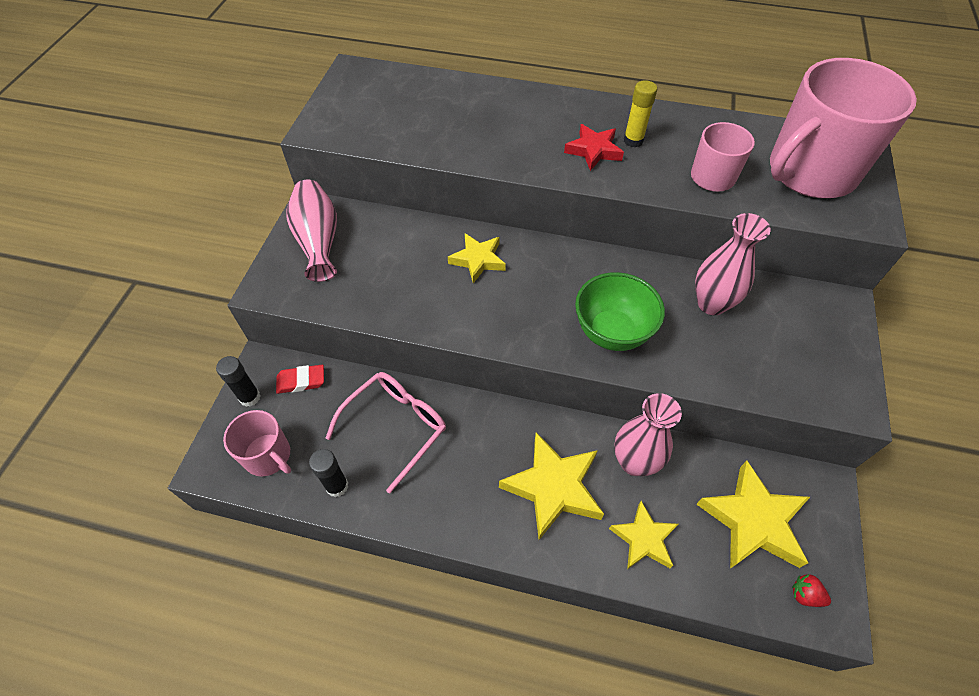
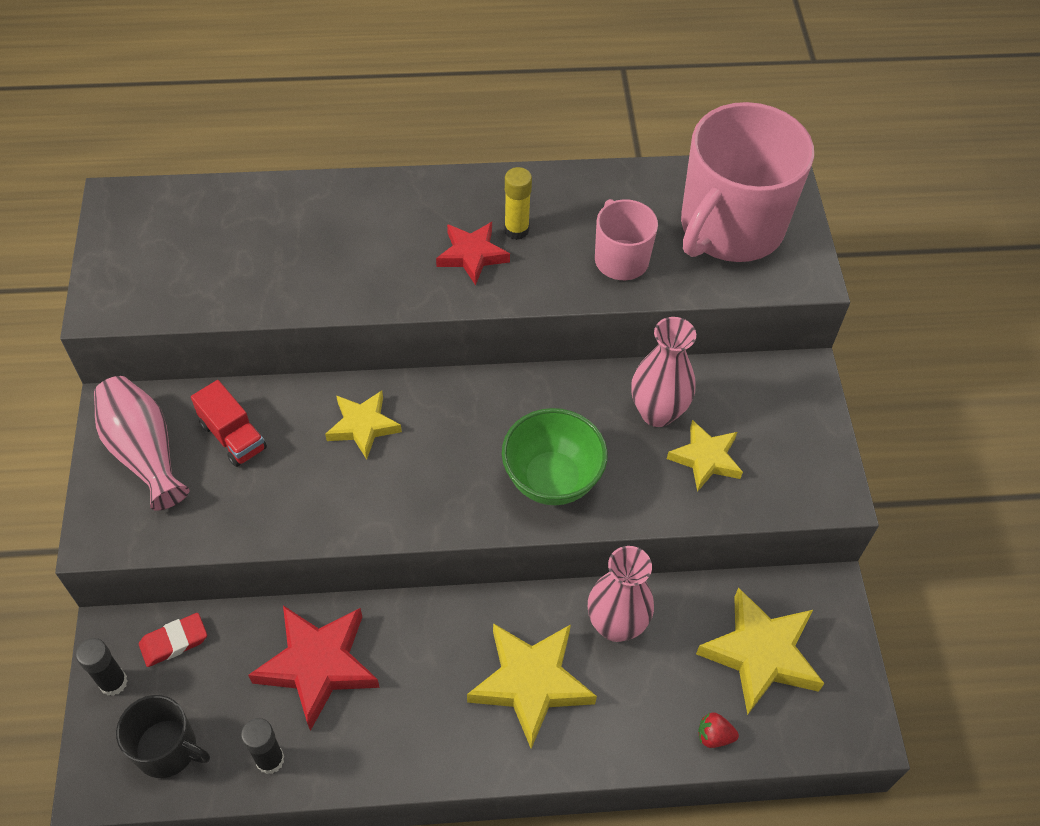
camera: 20 degrees left, 0 degrees up
(268, 456) = (168, 749): pink mug -> black mug
(383, 245) = (233, 436): none -> red truck
(395, 427) = (318, 665): pink glasses -> red star
(643, 539) = (647, 711): yellow star -> yellow star (705, 459)
(805, 595) = (830, 718): red strawberry -> red strawberry (714, 736)

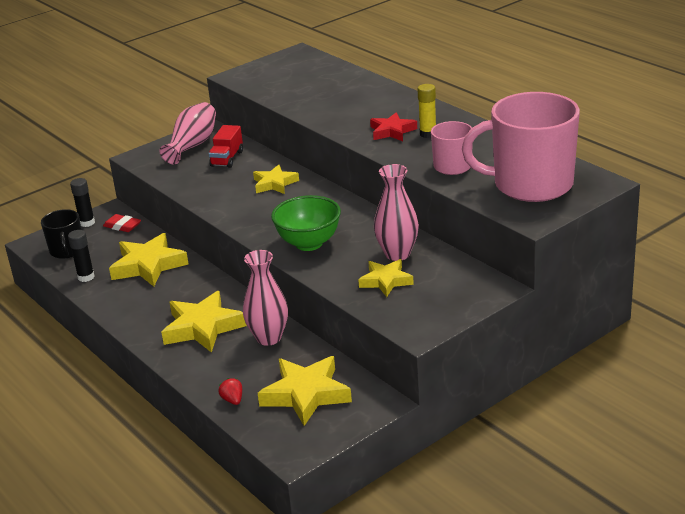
camera: 60 degrees right, 25 degrees down
(318, 665) = (148, 265): red star -> yellow star

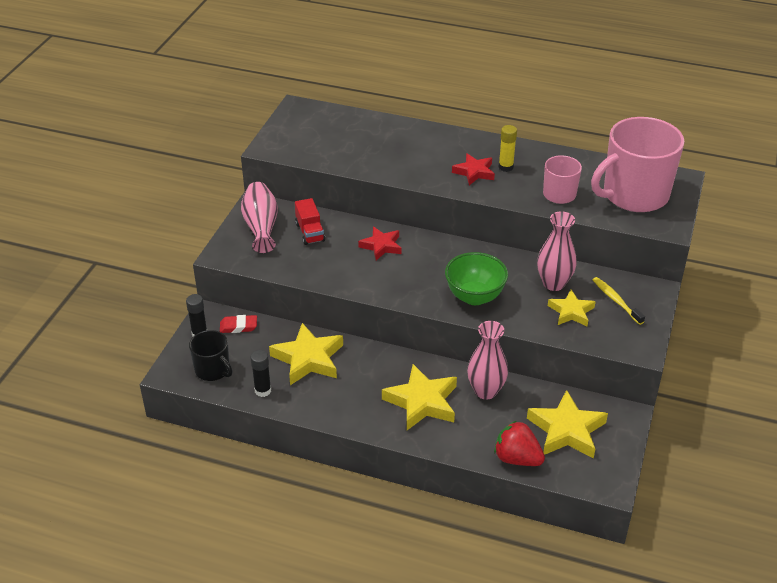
camera: 35 degrees left, 10 degrees up
(233, 400) = (517, 458): red strawberry -> red strawberry, size x1.99
(274, 183) = (381, 246): yellow star -> red star
(443, 285) = (616, 300): none -> yellow toothbrush

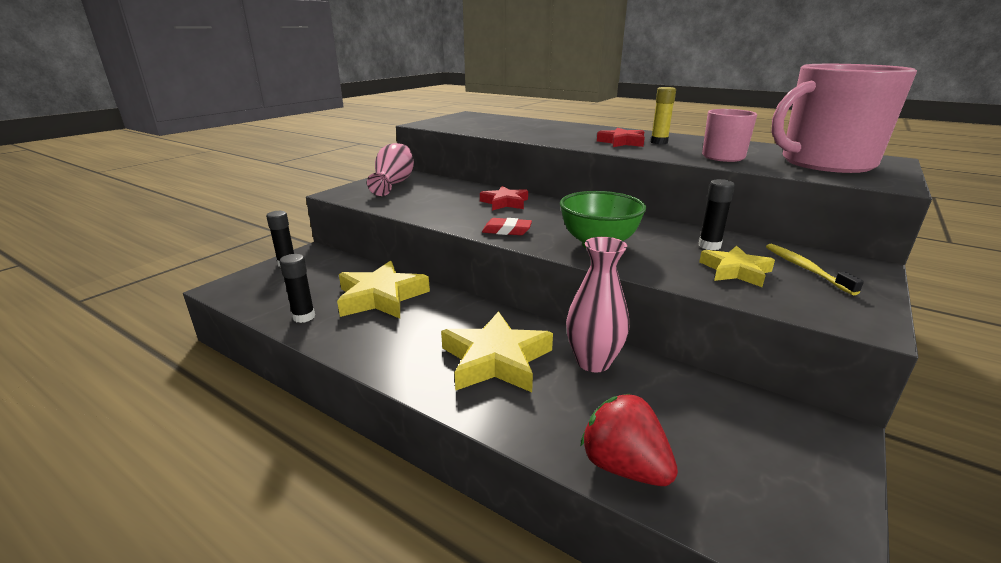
camera: 15 degrees right, 15 degrees down
(213, 370) = (269, 291): black mug -> none
(238, 326) = (331, 263): red eraser -> red eraser (507, 230)
(310, 232) = (437, 189): red truck -> none
(553, 283) = (709, 246): pink vase -> black glue stick
(566, 430) = (721, 437): yellow star -> none

